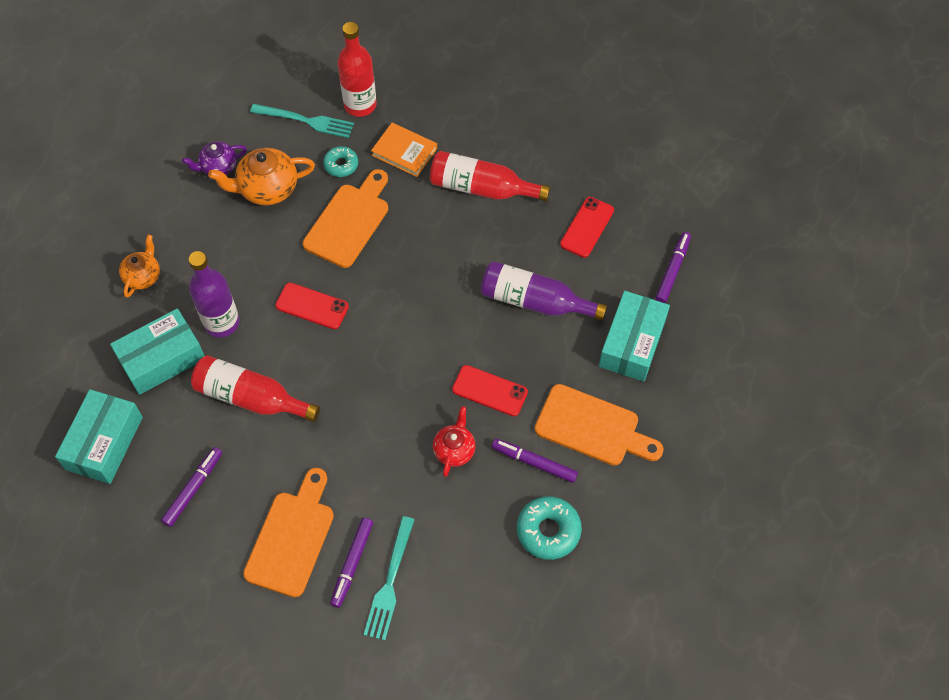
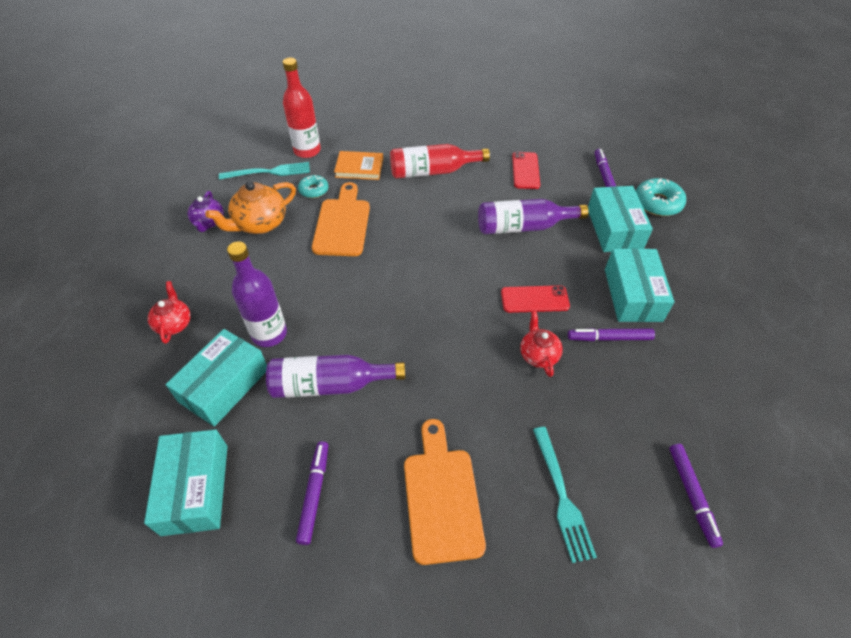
camera: 25 degrees left, 10 degrees down
(143, 276) = (174, 324): orange teapot -> red teapot
(218, 167) = (209, 222): purple teapot -> purple teapot turned 45 degrees counterclockwise
(251, 397) = (330, 385): red bottle -> purple bottle
(312, 306) = (345, 292): red phone -> none
(352, 564) = (515, 495): purple marker -> purple marker (692, 495)
(548, 531) = (662, 386): turquoise donut -> turquoise donut (657, 203)
(592, 427) = (632, 295): orange cutting board -> turquoise box

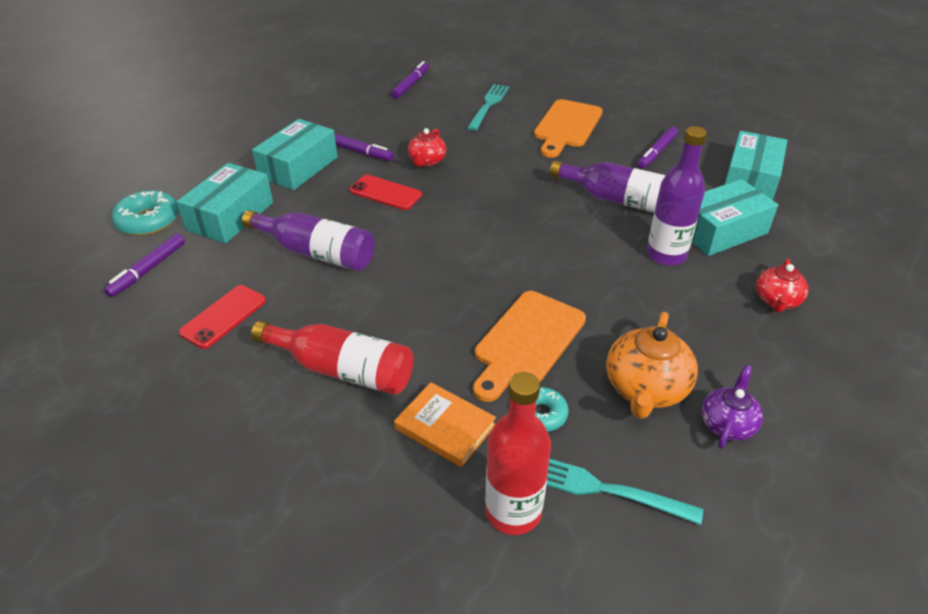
camera: 150 degrees left, 10 degrees down
(260, 224) = (645, 389): orange teapot -> orange teapot turned 120 degrees clockwise

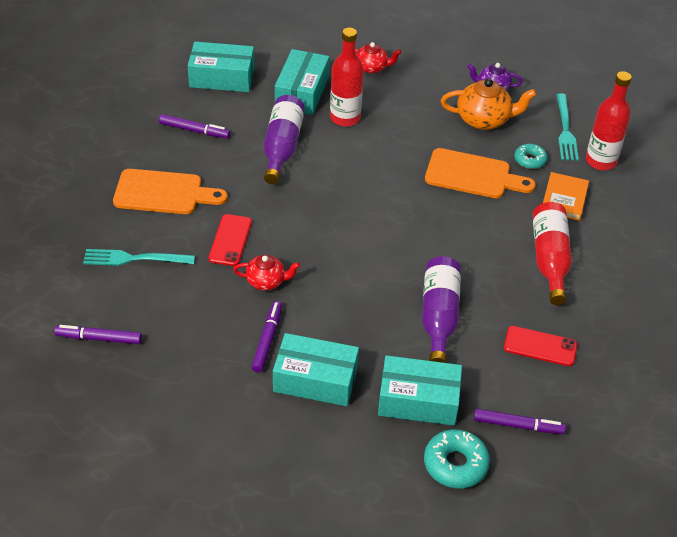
camera: 110 degrees left, 5 degrees up
(385, 193) = (332, 297): red phone -> red phone (230, 240)
(666, 255) = (345, 118): purple bottle -> red bottle
(720, 231) = (302, 92): turquoise box -> turquoise box turned 60 degrees clockwise

